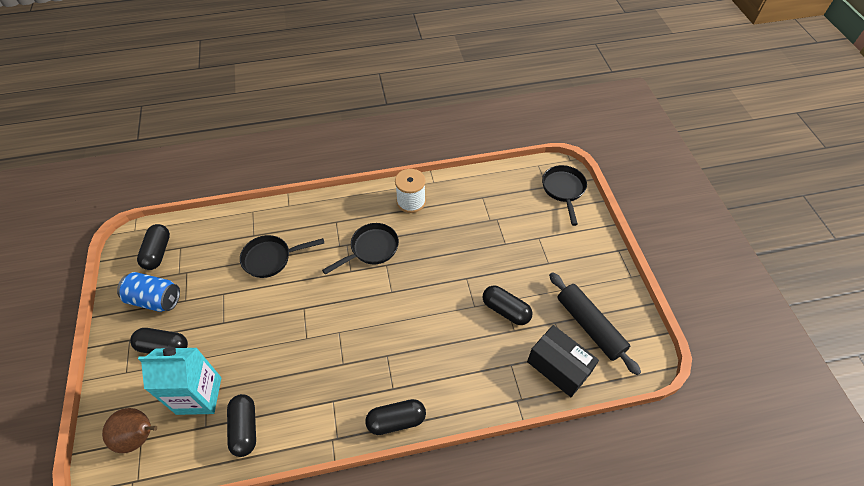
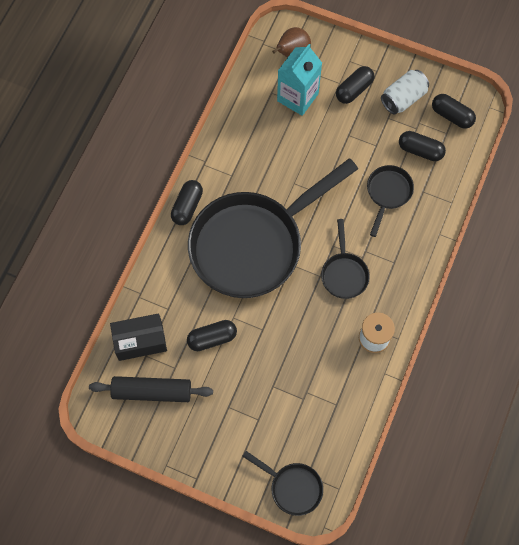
camera: 125 degrees right, 15 degrees up
(155, 299) = (403, 98): blue can -> white can
(245, 428) = (252, 114): black capsule -> black capsule (420, 150)
(394, 333) = (253, 244): none -> black pan

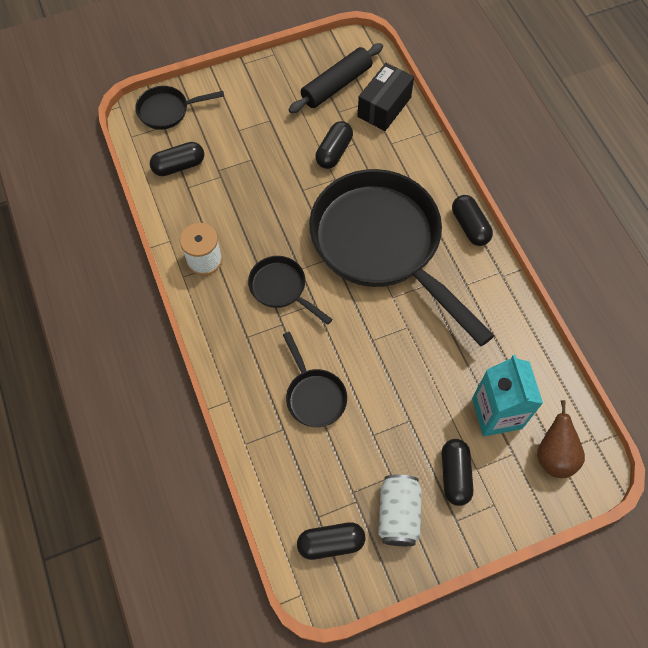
camera: 135 degrees right, 5 degrees down
(253, 244) = (382, 245): black pan -> black pan turned 45 degrees counterclockwise
(420, 150) = (325, 470): black capsule -> black capsule (179, 166)

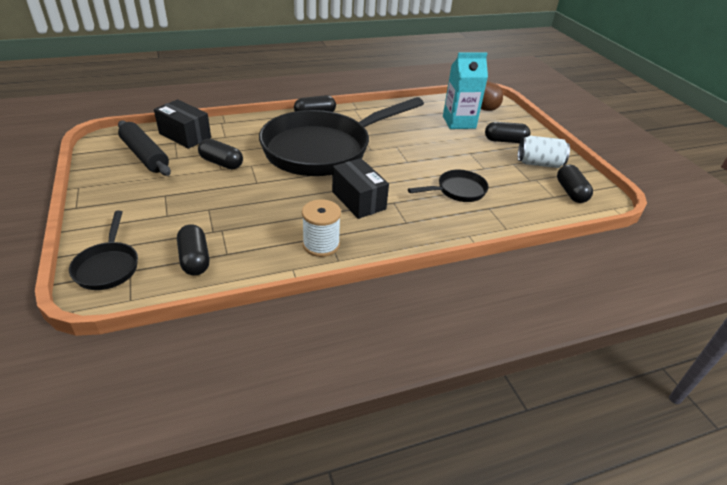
camera: 90 degrees left, 25 degrees down
(281, 288) = (358, 200): black pan -> black box

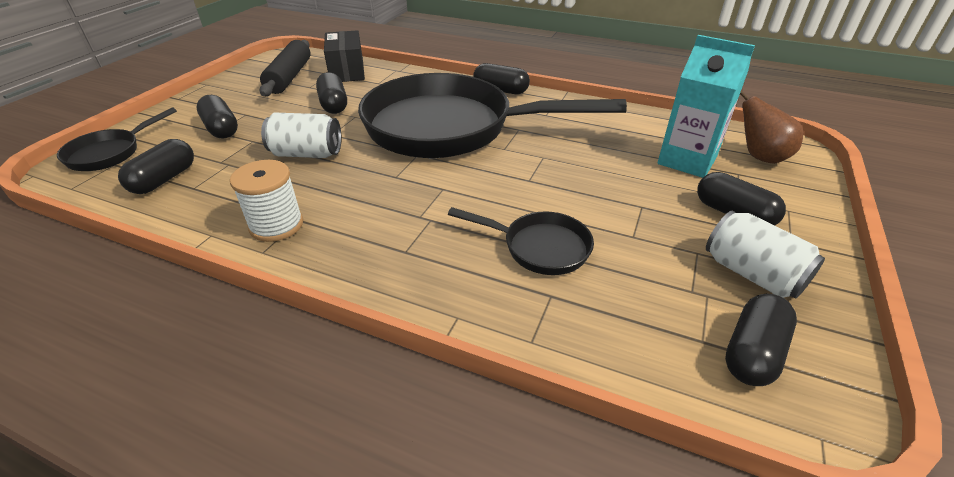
camera: 45 degrees right, 0 degrees up
(167, 212) = (221, 129): none -> black capsule
(263, 200) = (307, 154): none -> white can
(358, 200) = (395, 197): black box -> none

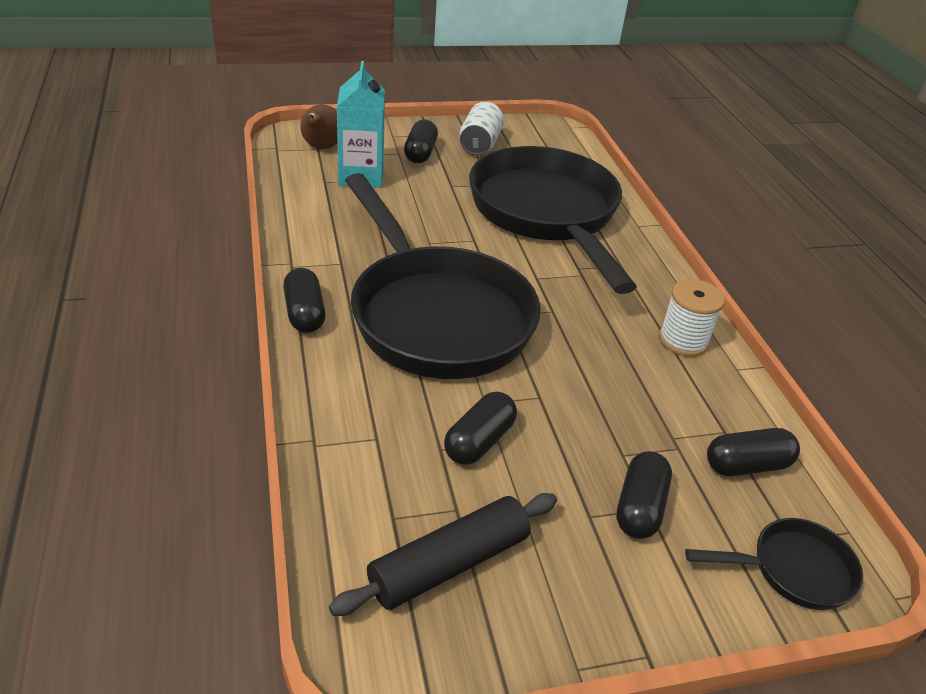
camera: 130 degrees left, 0 degrees up
(307, 154) = (591, 390): white can -> none
(347, 71) = (366, 502): black box -> none
(539, 247) = (547, 214): black pan -> black pan, size x2.35
(752, 352) = (542, 142): black capsule -> none

